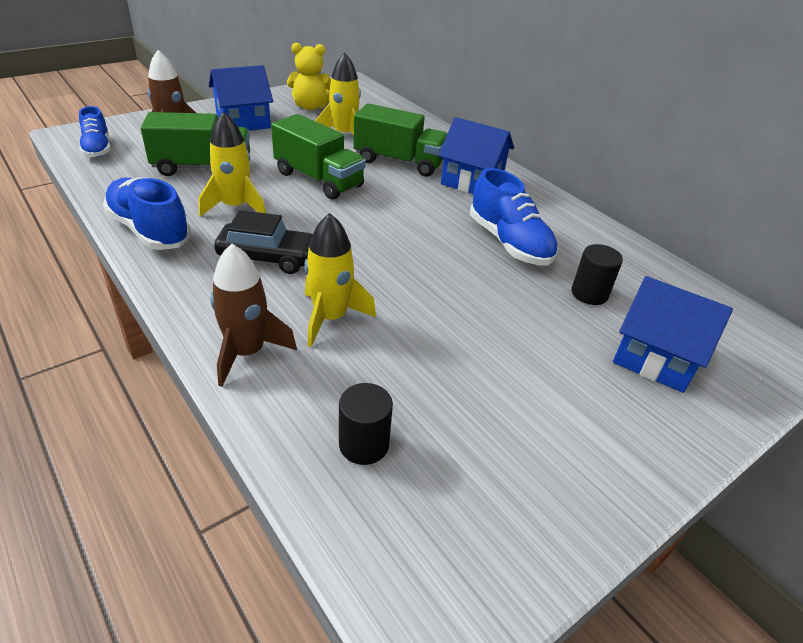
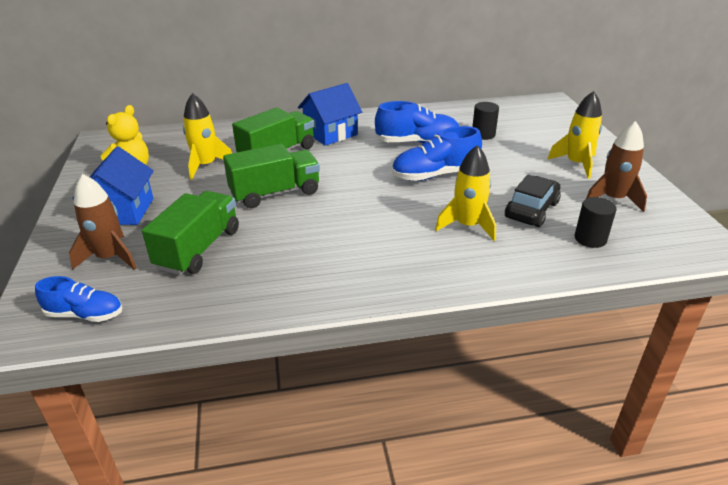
camera: 60 degrees left, 5 degrees down
(149, 230) = (295, 294): blue shoe -> blue shoe (435, 175)
(235, 207) = (288, 241): yellow rocket -> yellow rocket (576, 164)
(247, 352) = (491, 267): brown rocket -> brown rocket (613, 199)
(267, 258) = (378, 238): black car -> black car (531, 210)
(655, 357) = (545, 135): blue house -> none

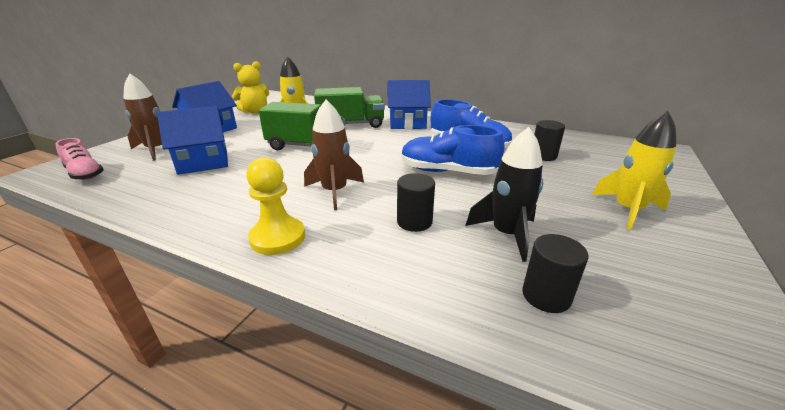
camera: 35 degrees right, 5 degrees down
(85, 314) = (85, 174): blue shoe -> pink shoe
(198, 249) = (203, 162): green truck -> blue house
(394, 279) = (278, 237): none -> yellow pawn
(467, 226) = (414, 222): yellow rocket -> black cylinder
(531, 210) = (506, 234): black car -> black rocket
(613, 199) = (640, 263): brown rocket -> brown rocket (334, 192)

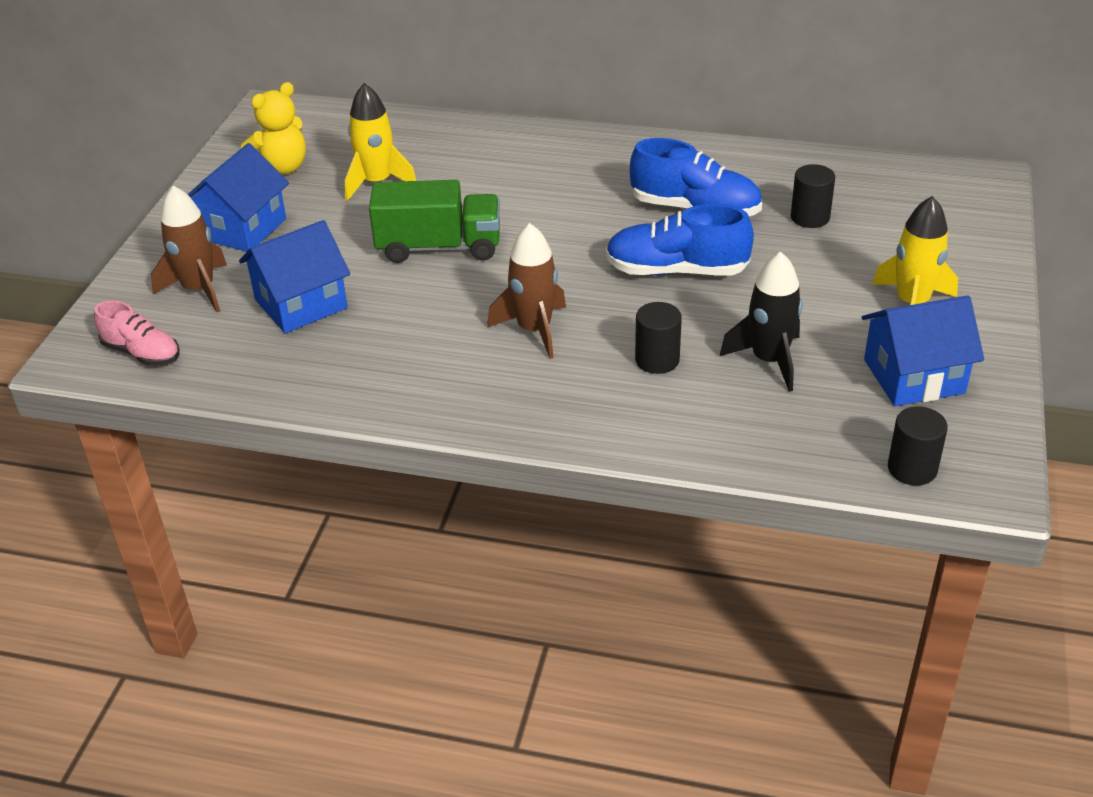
camera: 10 degrees left, 10 degrees up
(278, 237) = (504, 406): yellow pawn -> none
(351, 125) = (482, 182): green truck -> none
(407, 123) = (579, 165): blue house -> blue house (914, 376)
(546, 296) = (813, 424): black cylinder -> black cylinder (912, 469)

